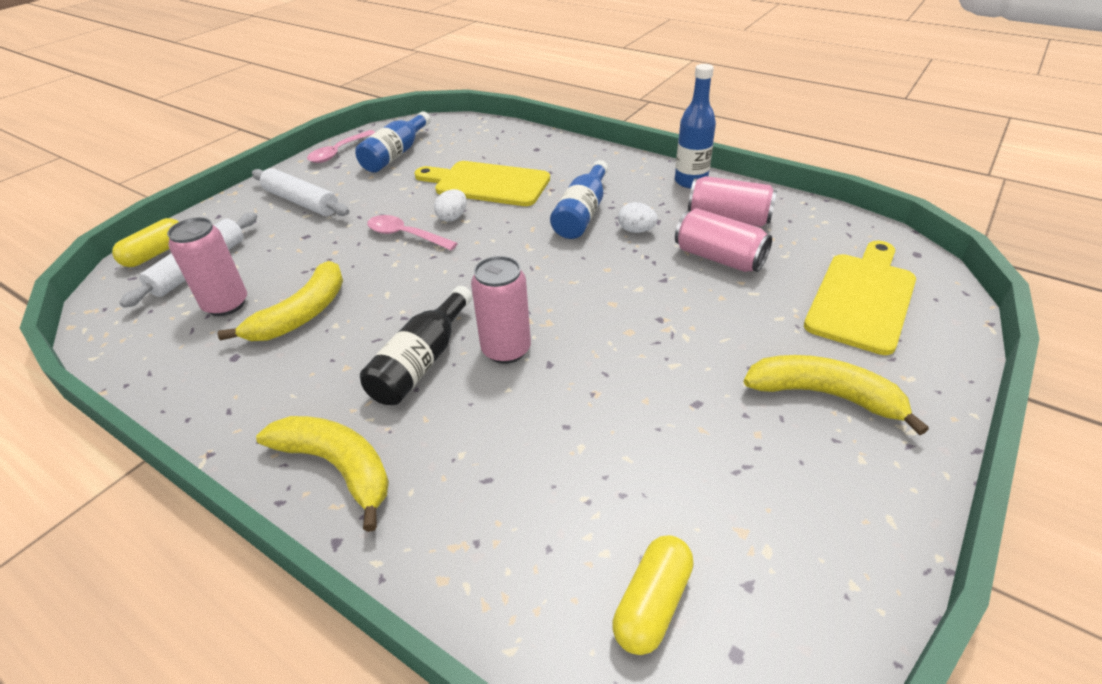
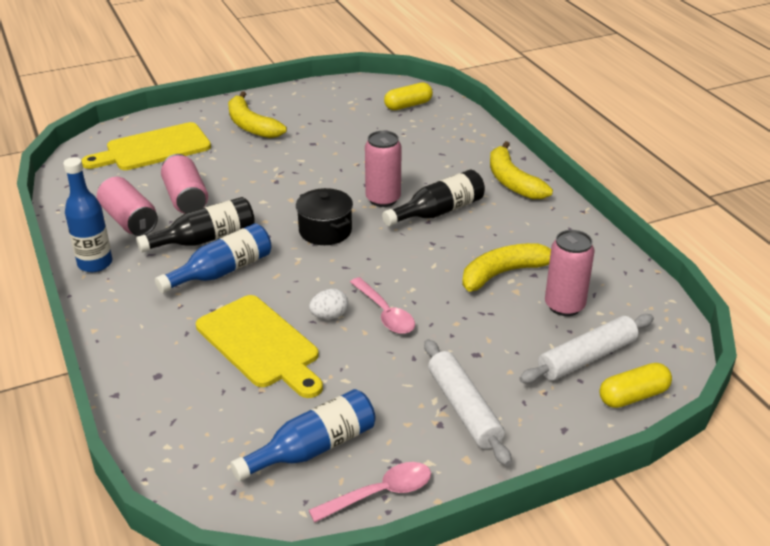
camera: 150 degrees left, 5 degrees down
(533, 283) = (325, 231): none -> black pot
(636, 230) = (205, 239): white egg -> black bottle

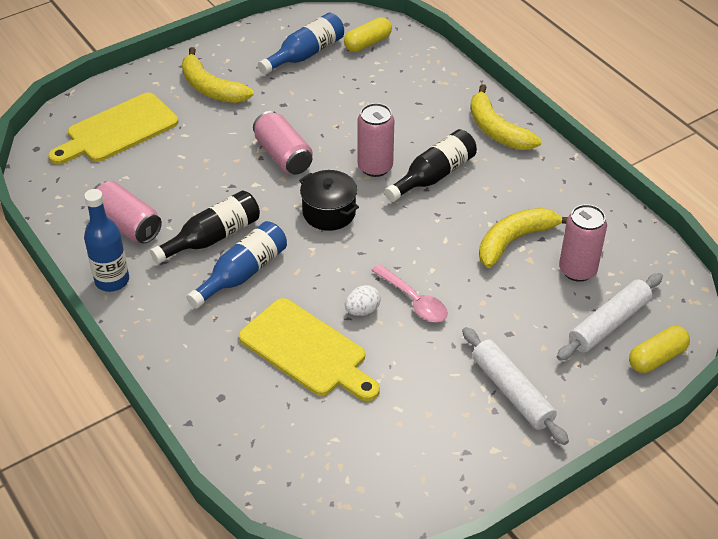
camera: 10 degrees left, 10 degrees up
(186, 198) = (175, 190): pink can -> pink can (283, 156)
(313, 448) = (389, 451): blue bottle -> blue bottle (305, 54)
(380, 493) = (460, 485): pink spoon -> none

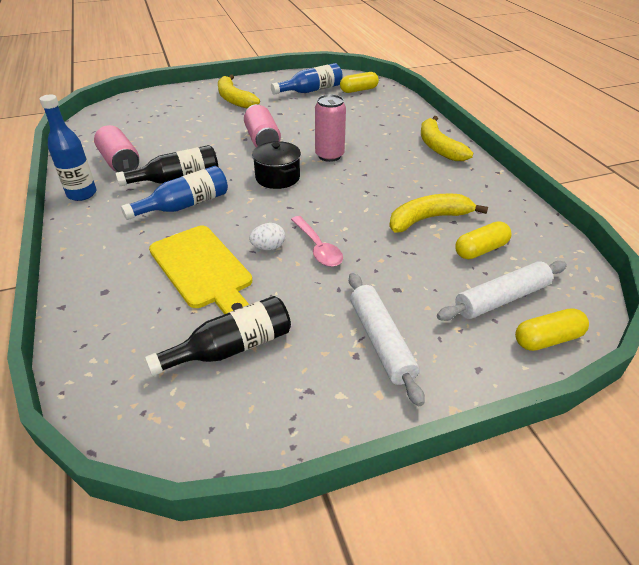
camera: 15 degrees right, 5 degrees down
(118, 130) = (155, 112): yellow cutting board -> none
(434, 176) = (374, 167): black bottle -> black bottle (231, 348)
(577, 270) = (481, 250): pink can -> yellow capsule

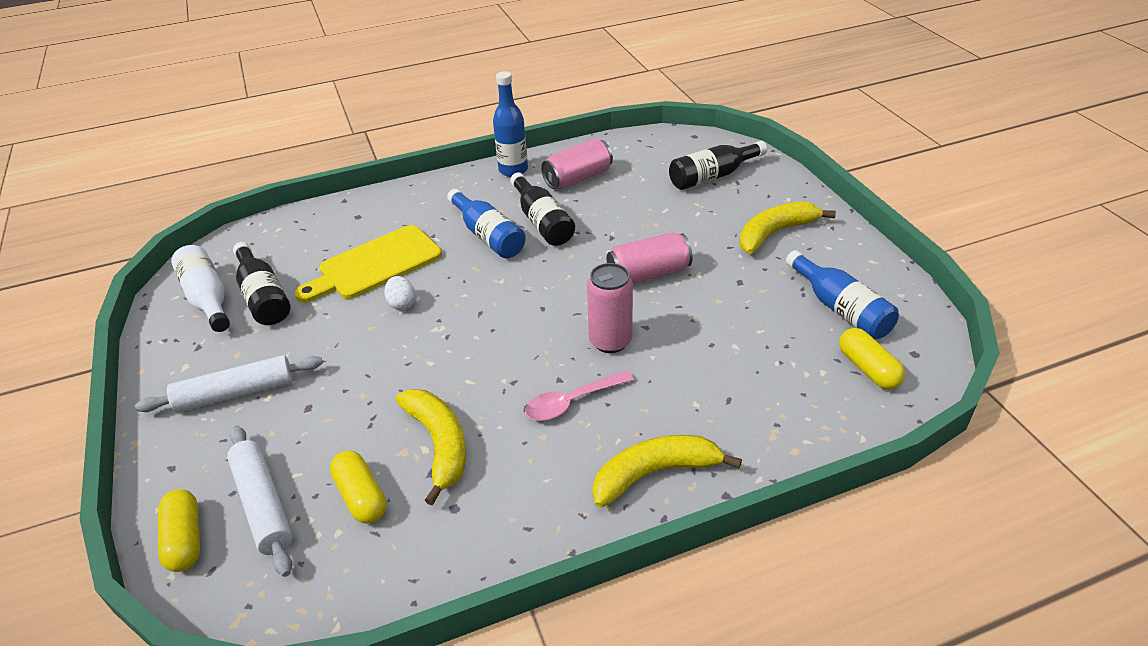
camera: 90 degrees right, 0 degrees up
(156, 112) = (712, 176): none -> black bottle
(220, 402) = (208, 298): none -> white bottle
(277, 177) = (547, 297): black pot -> none
(318, 248) = (394, 341): pink spoon -> pink spoon (572, 402)

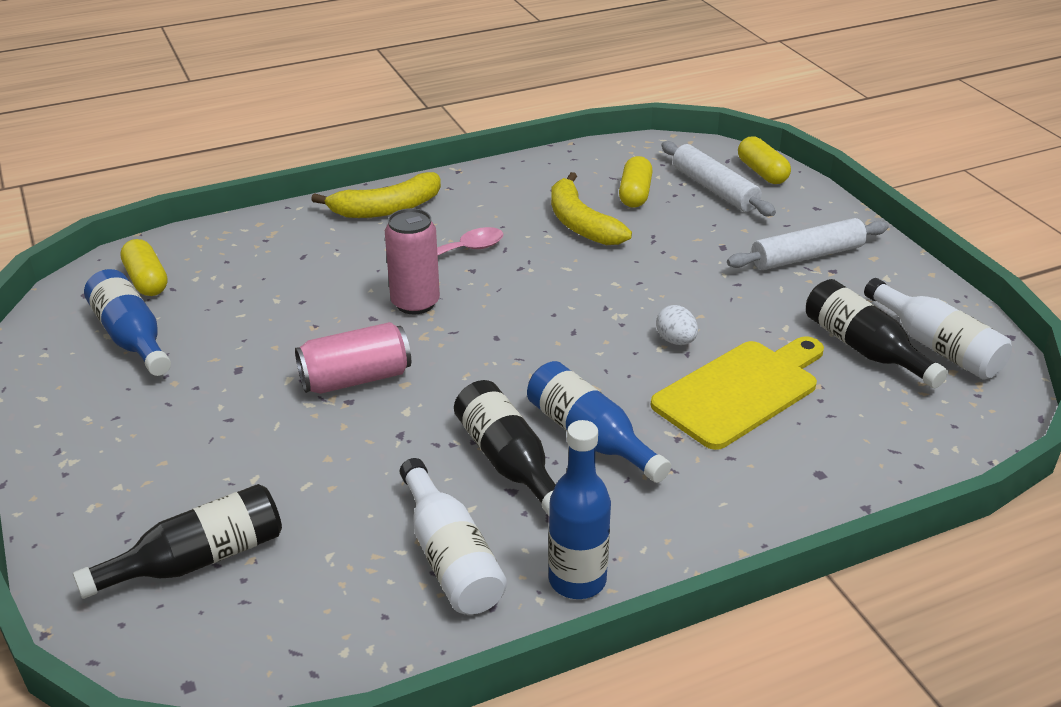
camera: 175 degrees right, 5 degrees down
(361, 496) = (635, 194): yellow capsule -> yellow capsule turned 45 degrees clockwise
(578, 178) = (450, 557): pink can -> white bottle
(775, 233) = (151, 440): yellow banana -> none

